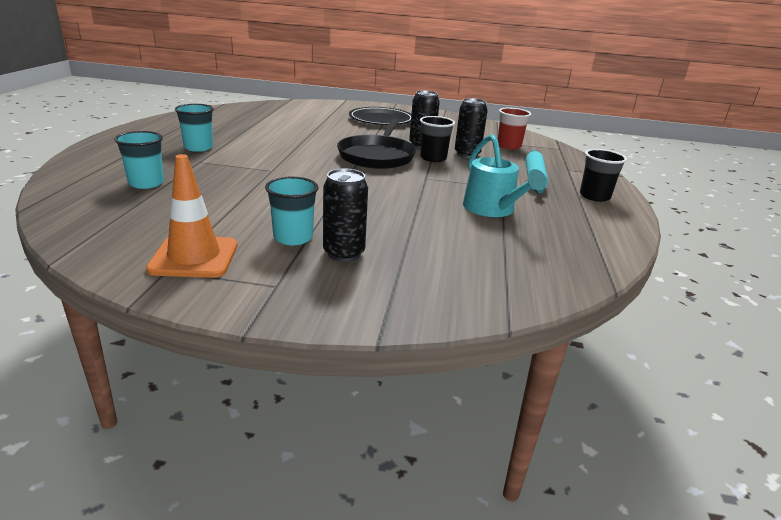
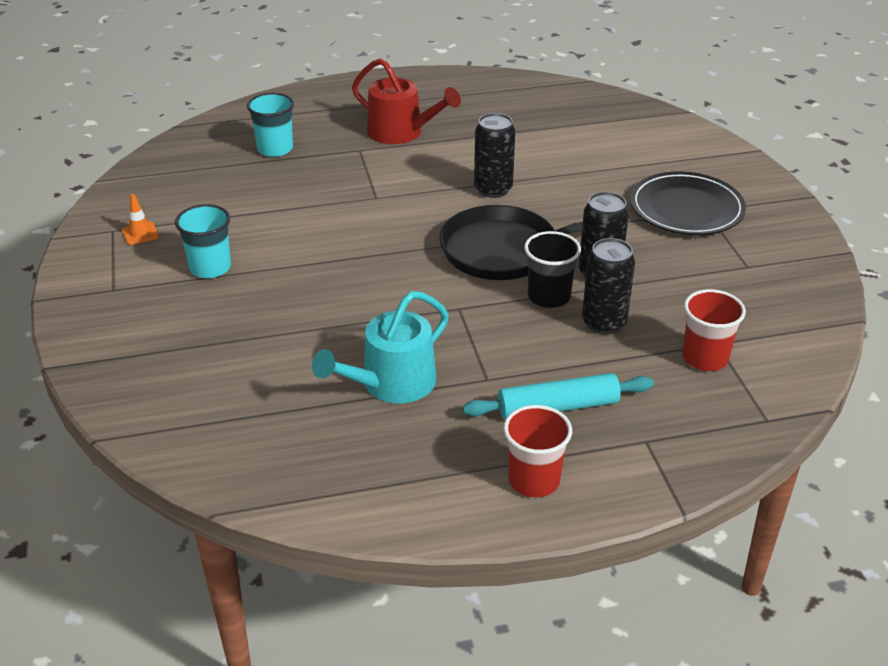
camera: 70 degrees right, 10 degrees up
(194, 257) = (140, 233): orange traffic cone -> orange traffic cone, size x0.46
(198, 147) = (401, 132): turquoise cup -> red watering can
(344, 253) = (194, 306): black can -> black can (493, 189)
(594, 196) = (534, 480): black cup -> red cup

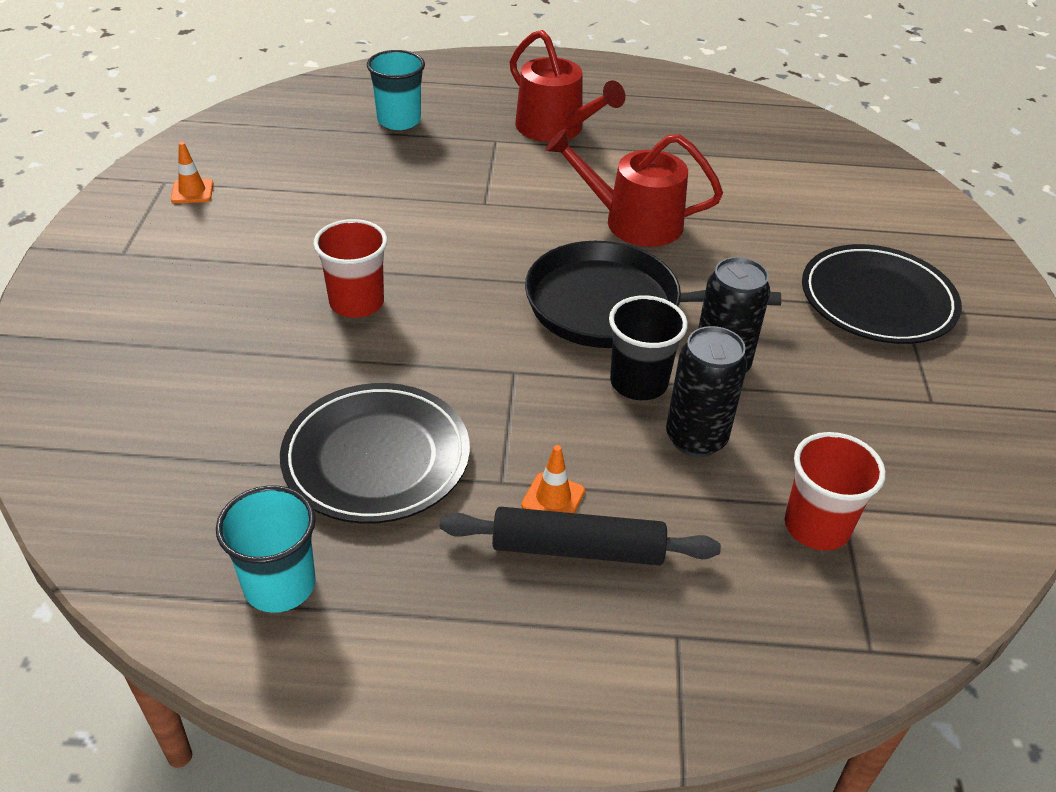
camera: 15 degrees right, 5 degrees up
(210, 268) = (245, 250): turquoise cup -> turquoise cup (280, 585)
(391, 384) = (376, 458): turquoise watering can -> black plate
(493, 189) = (633, 222): black can -> red watering can
(526, 381) = (553, 498): none -> orange traffic cone
(534, 480) = (492, 656): red cup -> red cup (357, 303)
(558, 407) = (577, 549): turquoise rolling pin -> black rolling pin

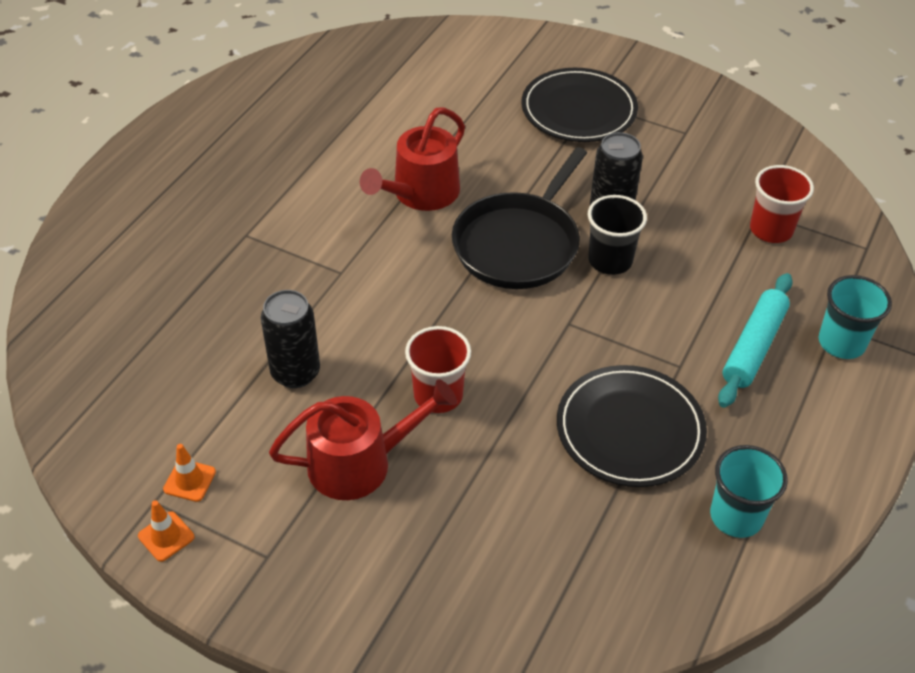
camera: 65 degrees left, 5 degrees up
(399, 121) = (164, 291): turquoise cup -> turquoise cup (841, 343)
(553, 498) = (705, 344): orange traffic cone -> orange traffic cone (166, 536)
(555, 128) = (253, 190): red watering can -> red watering can (359, 463)
(577, 549) = (753, 347): black rolling pin -> turquoise rolling pin
(696, 438) = (676, 253): black can -> black can (295, 372)

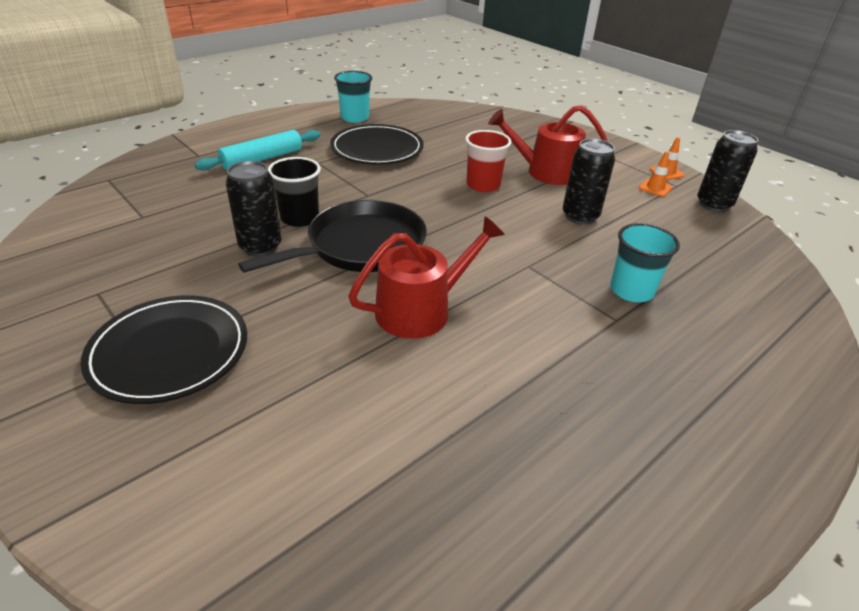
camera: 160 degrees left, 10 degrees down
(106, 466) = (713, 204): none -> black can
(771, 230) = (154, 204): red cup -> none
(841, 343) = (208, 148): turquoise cup -> turquoise cup (631, 290)

